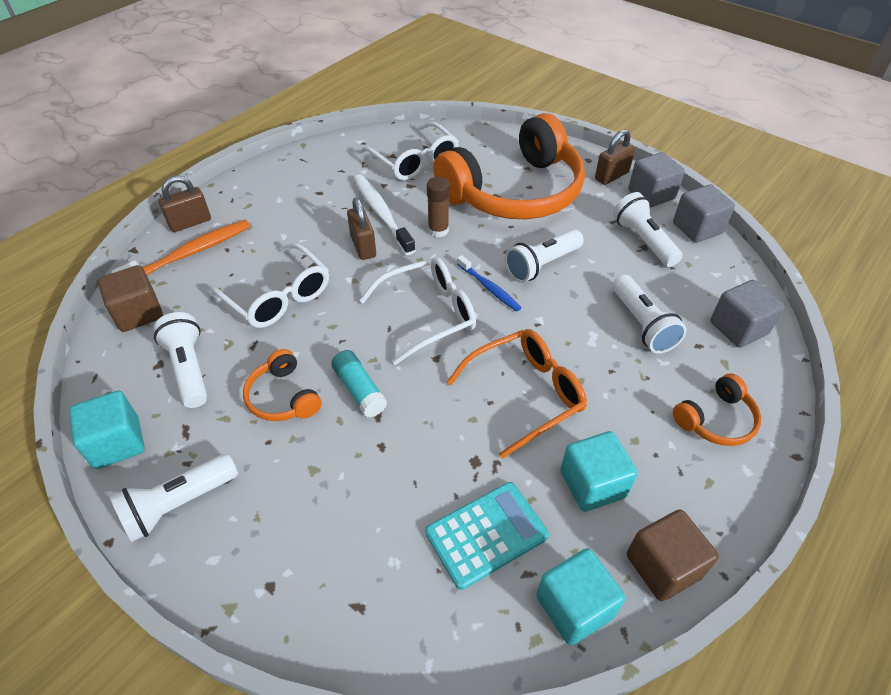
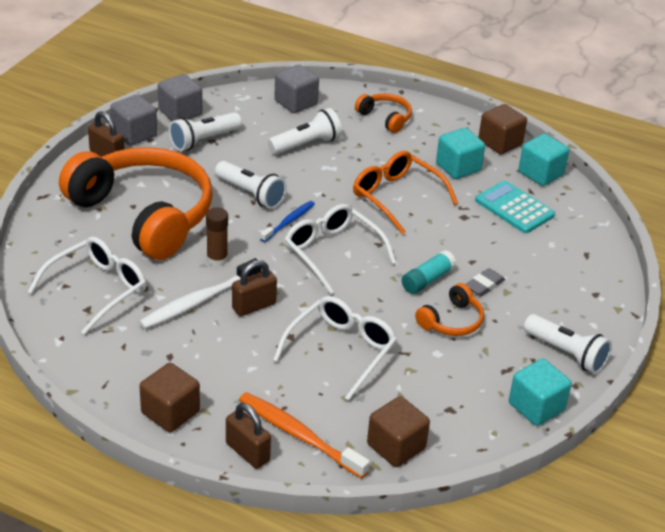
camera: 105 degrees left, 10 degrees down
(189, 369) = (447, 387): white flashlight -> none
(255, 188) = (170, 412): none -> brown cube
(332, 447) = (484, 285): none -> grey eraser

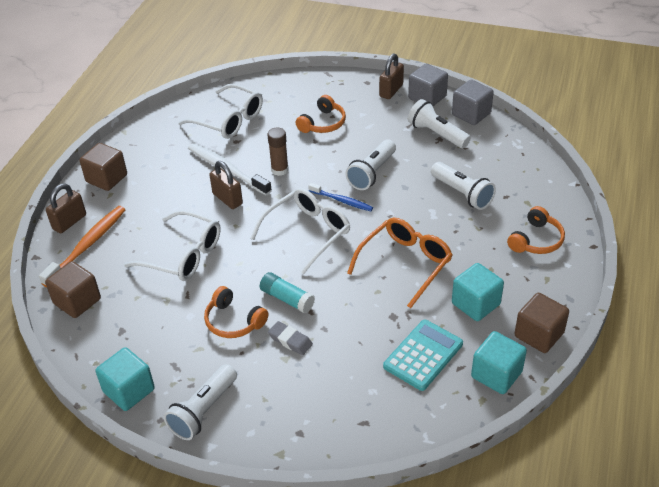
camera: 85 degrees right, 5 degrees up
(144, 215) = (323, 123): orange headphones -> orange headphones, size x0.42
(296, 102) = (527, 177): grey cube -> none

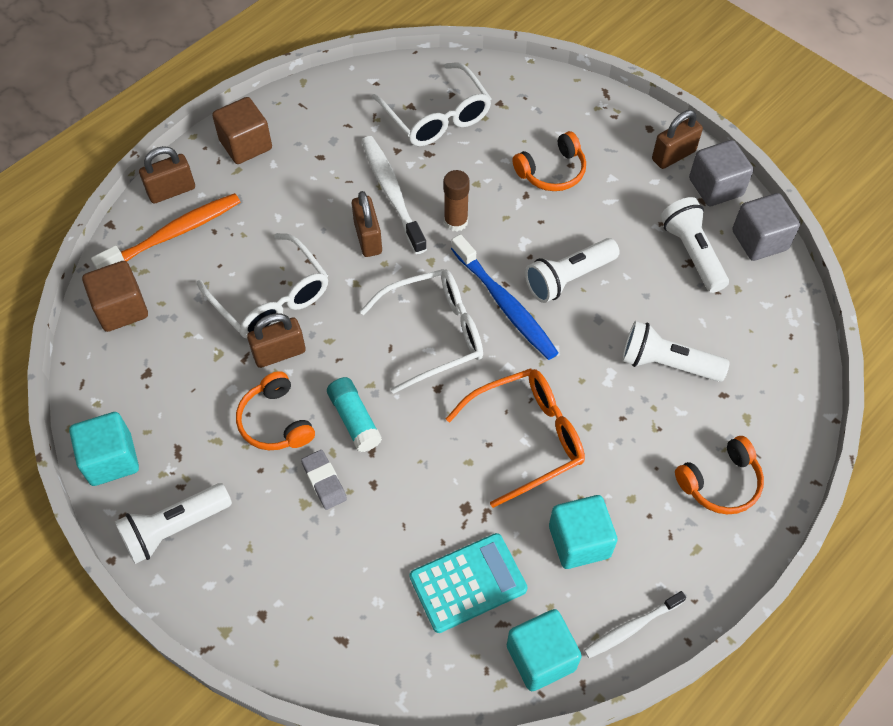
camera: 25 degrees right, 15 degrees up
(210, 283) = (279, 353): none -> brown padlock
(342, 201) = (505, 304): blue toothbrush -> blue toothbrush, size x1.65
(462, 193) = (667, 363): white flashlight -> white flashlight turned 120 degrees clockwise
(539, 335) = (631, 627): brown cube -> white toothbrush

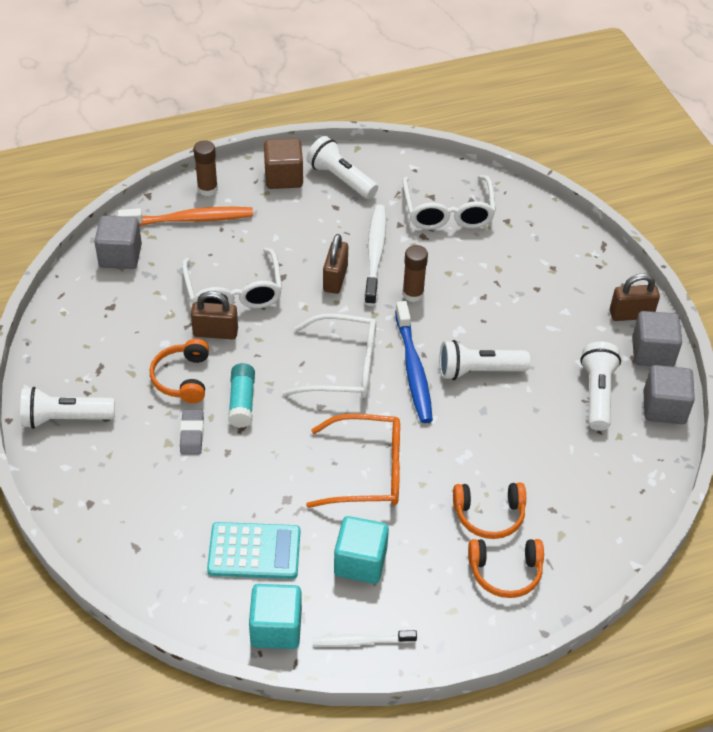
camera: 25 degrees right, 10 degrees down
(111, 459) = (50, 354): turquoise cube -> none
(121, 309) = (120, 256): brown cube -> grey cube
(171, 191) = (207, 189): brown padlock -> brown glue stick
(552, 171) = (517, 287): orange headphones -> orange headphones (489, 515)
(667, 363) = (519, 466): white flashlight -> white flashlight (341, 179)

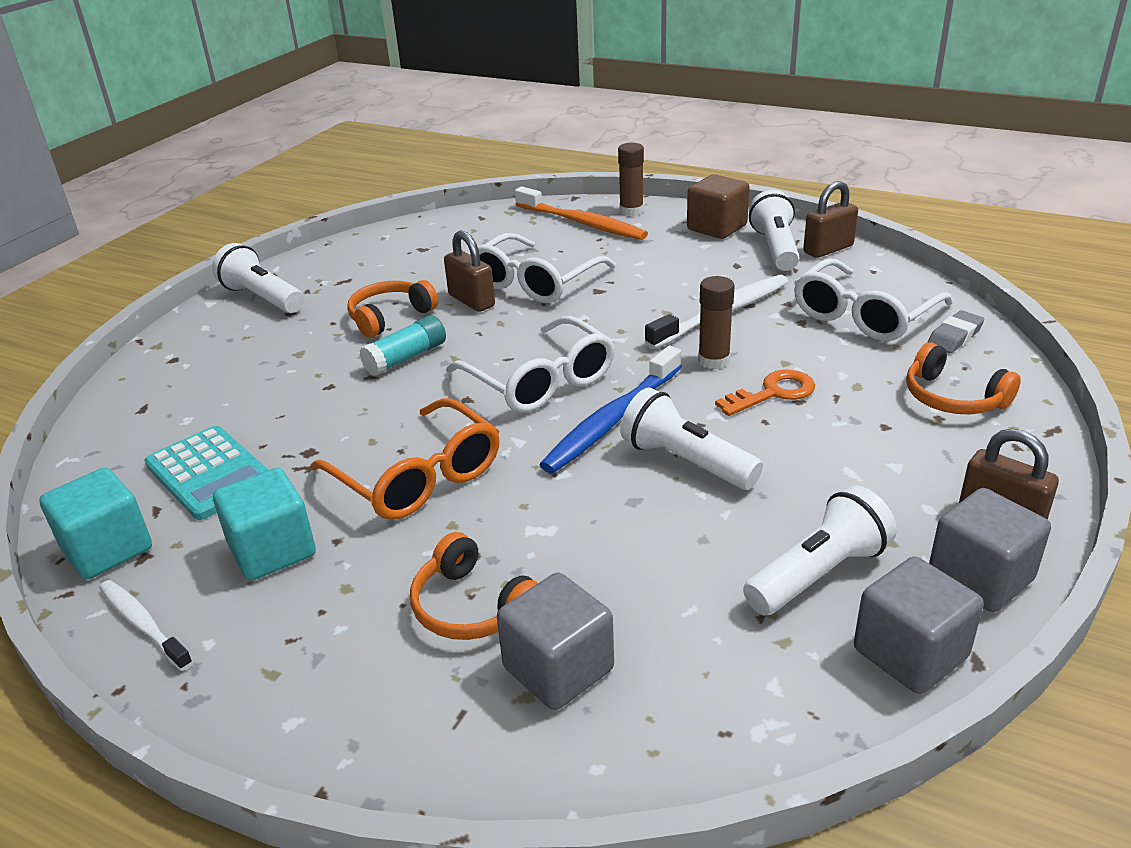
camera: 50 degrees right, 15 degrees down
(120, 256) = (486, 223): grey cube -> grey cube (558, 669)
(192, 434) = (326, 357): grey eraser -> grey eraser (954, 337)
(335, 279) = (648, 313): brown padlock -> brown padlock (828, 249)
(466, 299) = (773, 393): none -> orange key
(505, 572) = (392, 682): orange headphones -> orange headphones (953, 398)

